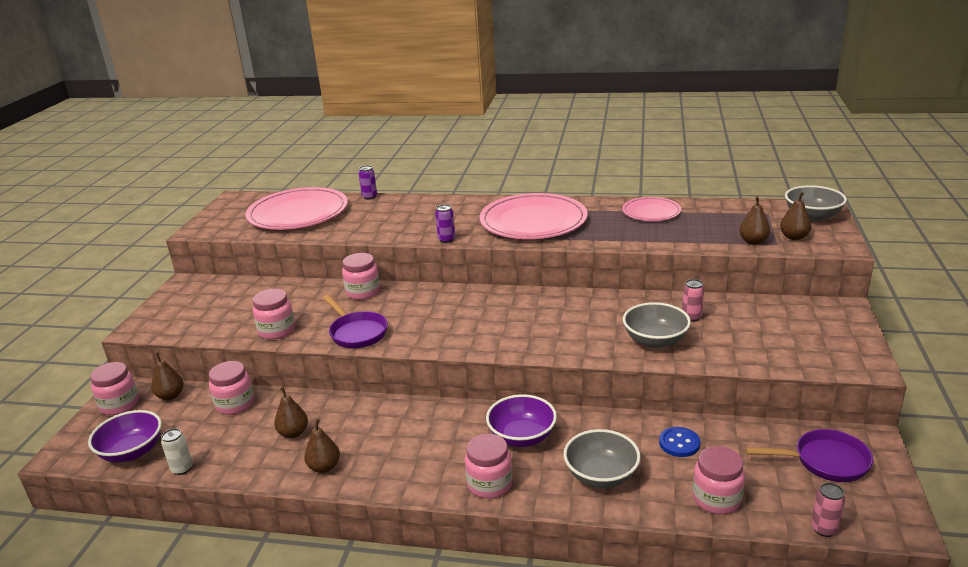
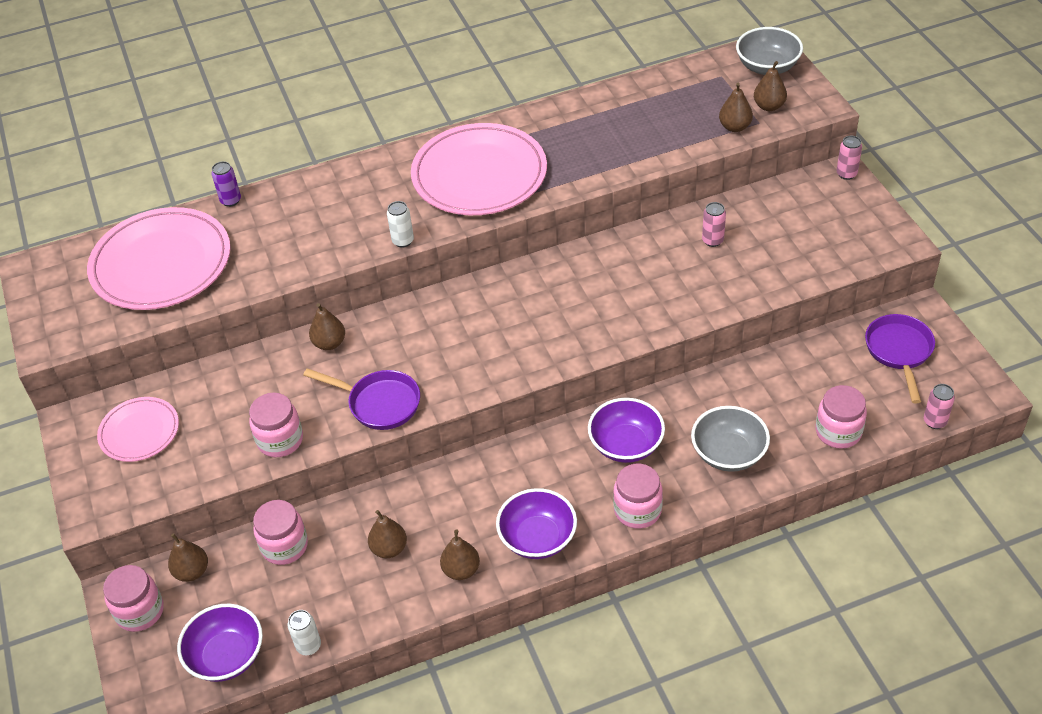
camera: 30 degrees left, 20 degrees up
(363, 292) = (329, 343): pink jar -> brown pear
(397, 470) = (537, 538): none -> purple bowl
(446, 240) = (403, 241): purple can -> white can
(651, 212) = (599, 114): pink plate -> pink plate (139, 432)
(655, 340) = (699, 285): grey bowl -> none
(679, 443) = (771, 387): blue button -> none
(825, 461) = (899, 352): purple pan -> purple pan turned 60 degrees counterclockwise
(848, 309) = (846, 174): none -> pink can

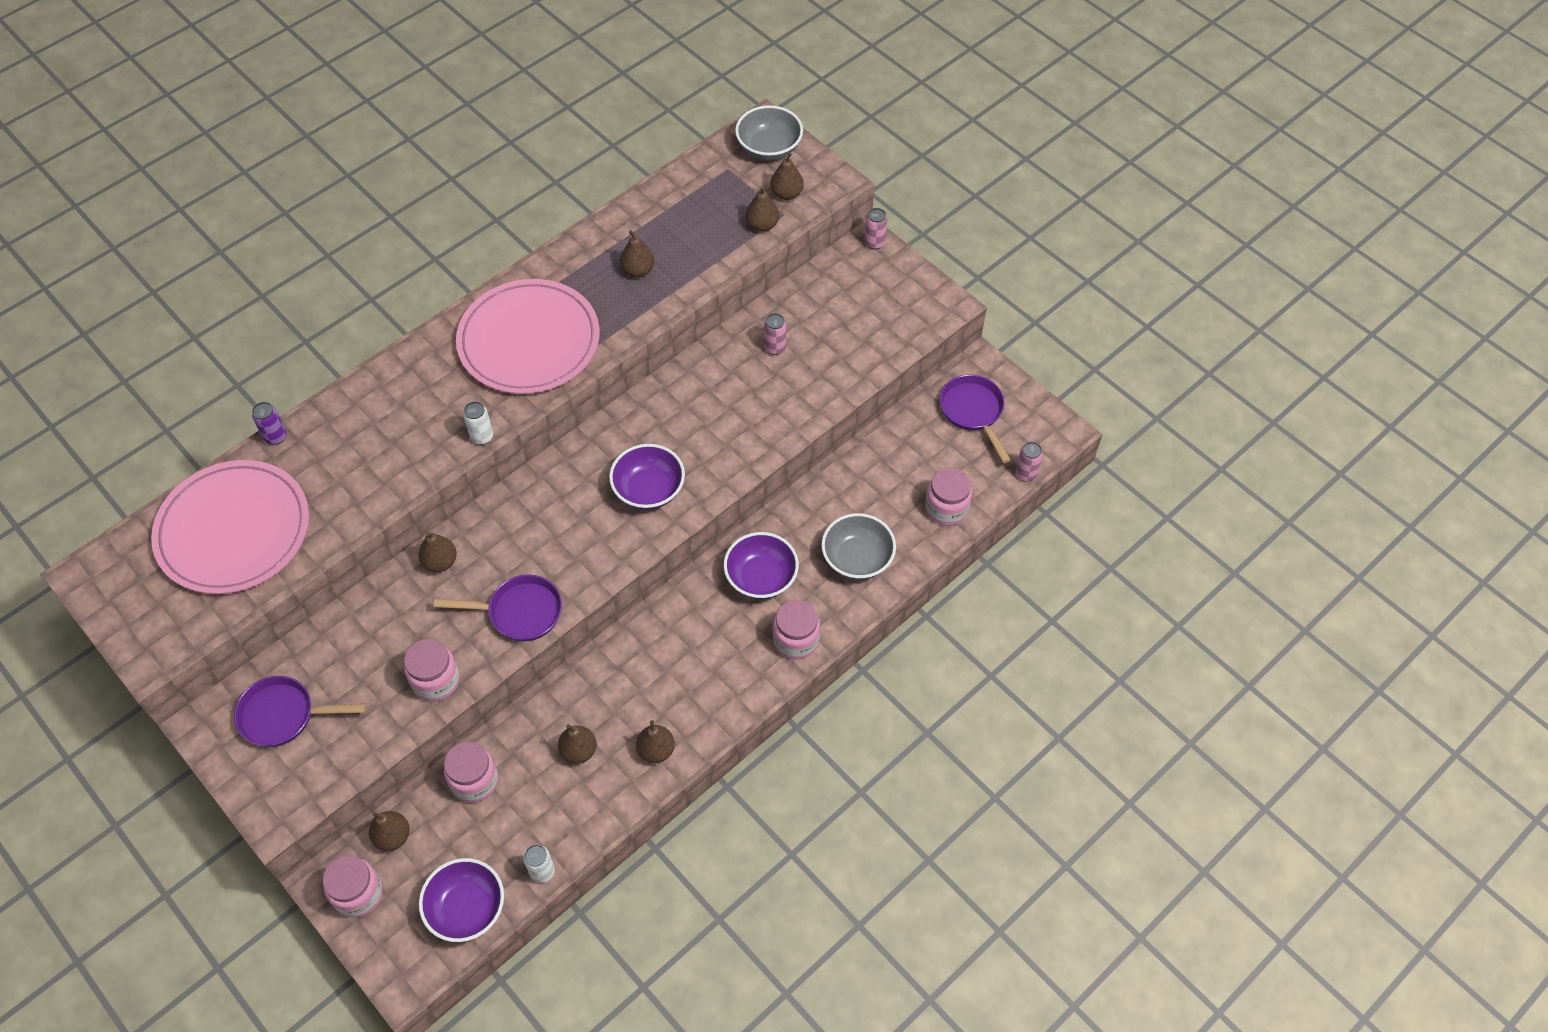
camera: 25 degrees left, 10 degrees up
(139, 432) = (284, 715): pink plate -> purple pan
(537, 538) = (715, 696): purple bowl -> purple bowl (649, 490)
(602, 140) = (638, 270): none -> brown pear

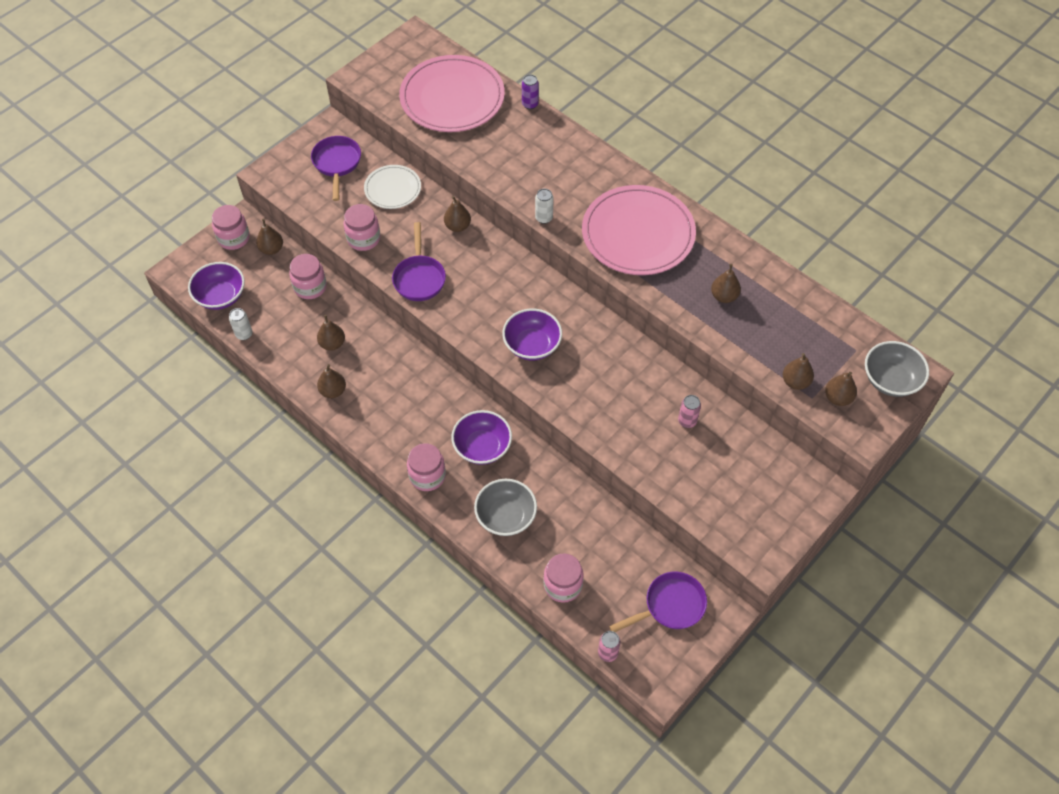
camera: 85 degrees right, 0 degrees up
(352, 641) = (392, 189): none -> white plate
(874, 243) = (825, 493): pink can -> none

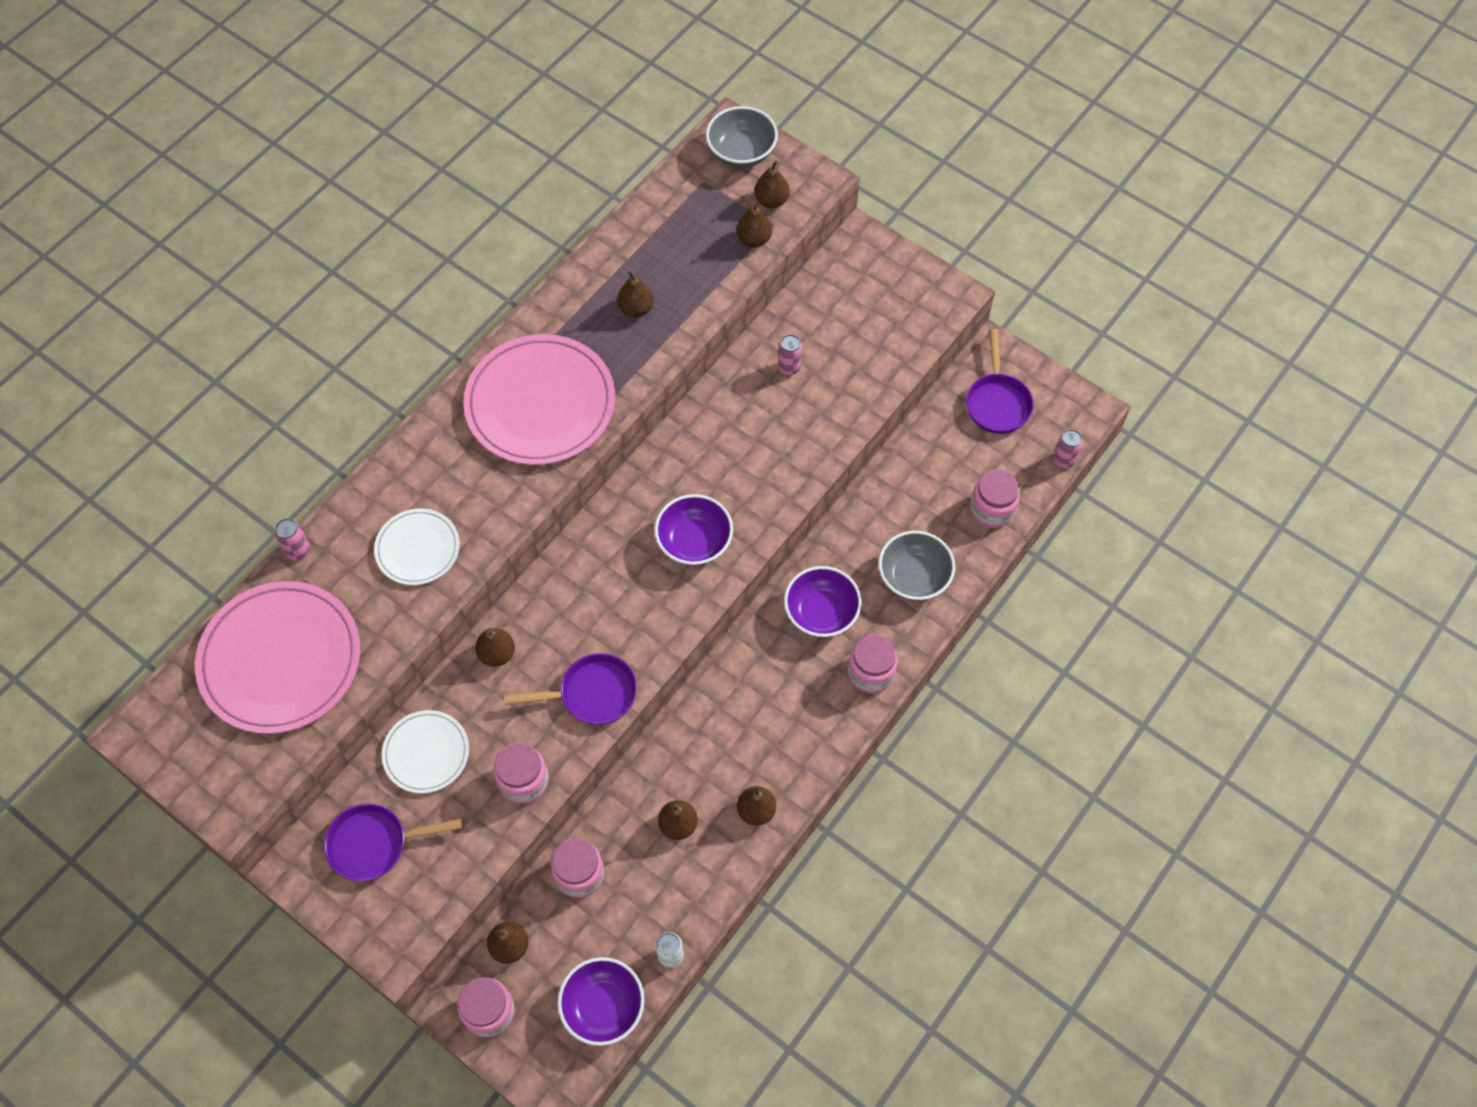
camera: 95 degrees left, 5 degrees up
(524, 164) = (418, 549): none -> white plate
(530, 104) = (298, 550): purple can -> pink can
(544, 218) = (517, 516): white can -> none
(670, 606) = (997, 402): purple pan -> purple pan turned 150 degrees counterclockwise

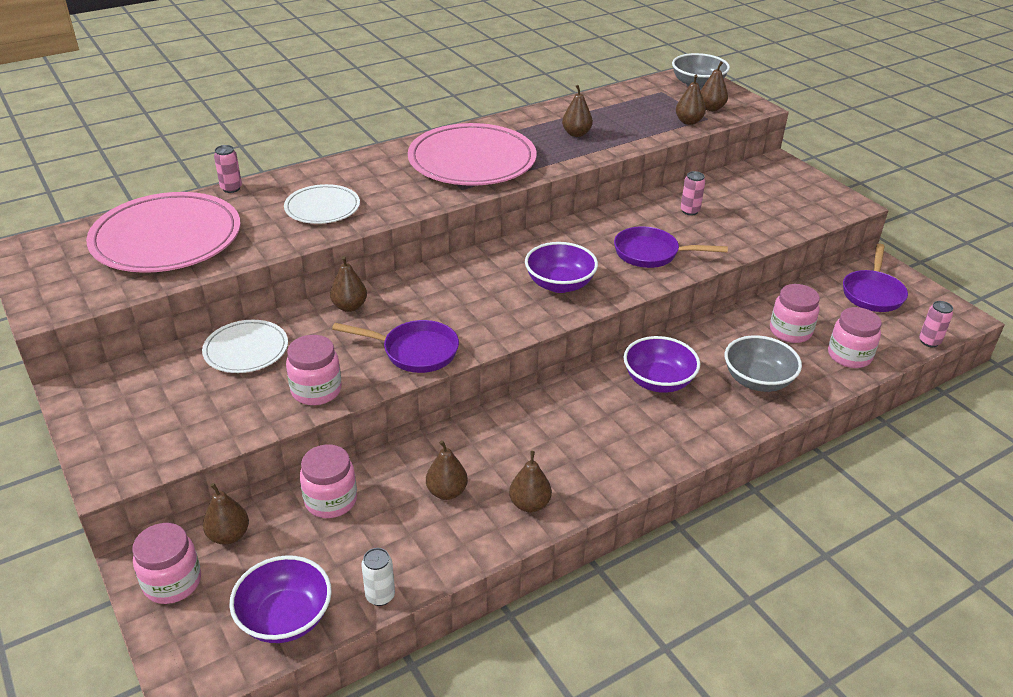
camera: 20 degrees right, 25 degrees down
(375, 844) = (156, 395): purple pan -> purple pan (651, 254)
(871, 672) = (690, 434): pink jar -> pink jar (790, 331)

